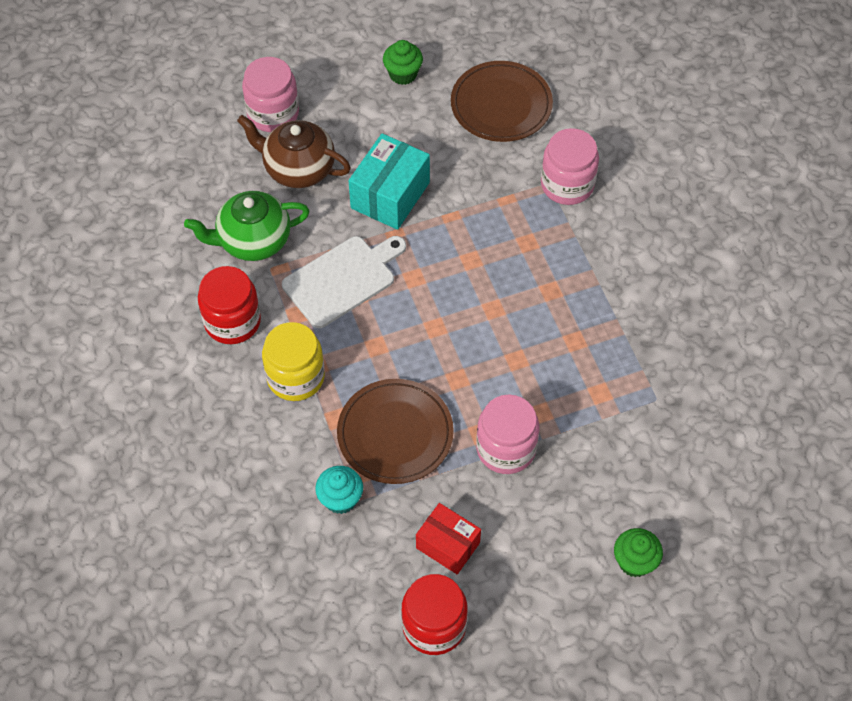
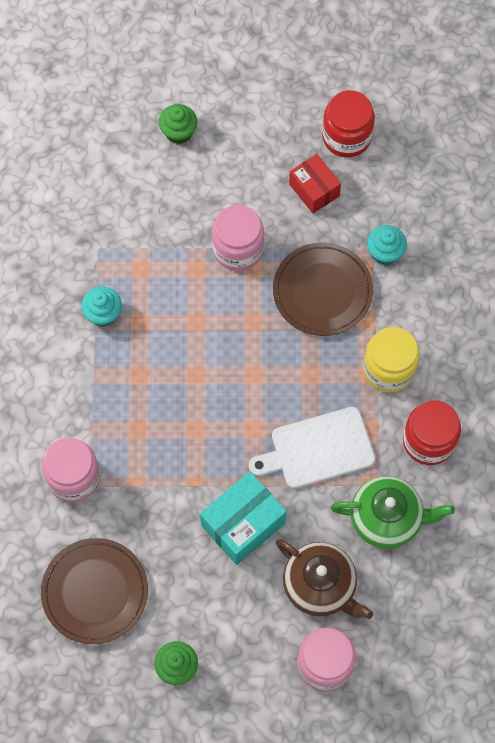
camera: 160 degrees left, 10 degrees up
(616, 336) = (103, 314): none -> turquoise cupcake

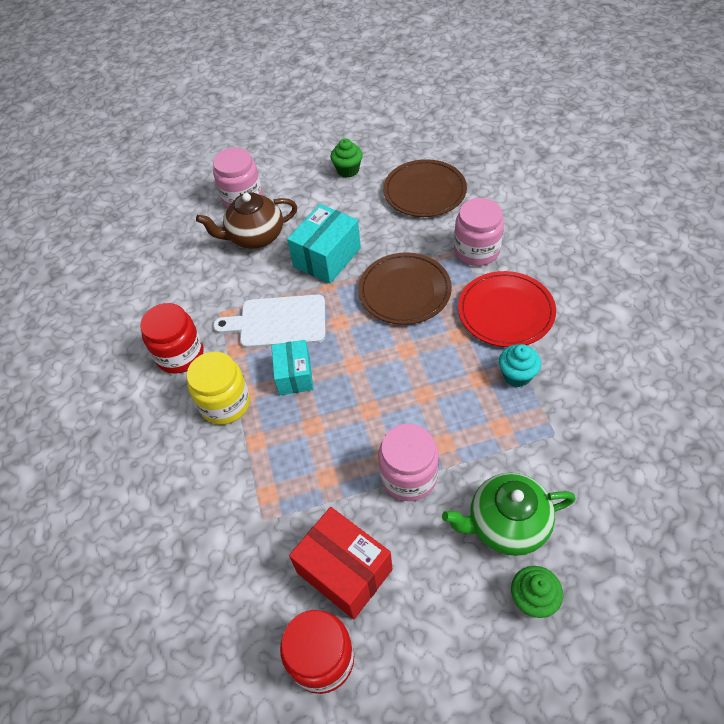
camera: 170 degrees right, 15 degrees down
(80, 387) = (505, 312): none -> red plate
(314, 190) = (344, 571): red box -> red box, size x1.51
(315, 379) = (294, 375): none -> turquoise box
(318, 449) = (278, 322): white cutting board -> white cutting board turned 150 degrees counterclockwise
(320, 586) = (255, 237): brown teapot -> brown teapot turned 45 degrees counterclockwise
(322, 291) = (306, 458): brown plate -> brown plate (404, 291)
(385, 253) = (248, 518): turquoise cupcake -> none
(387, 518) = (209, 291): green teapot -> green teapot (506, 524)

